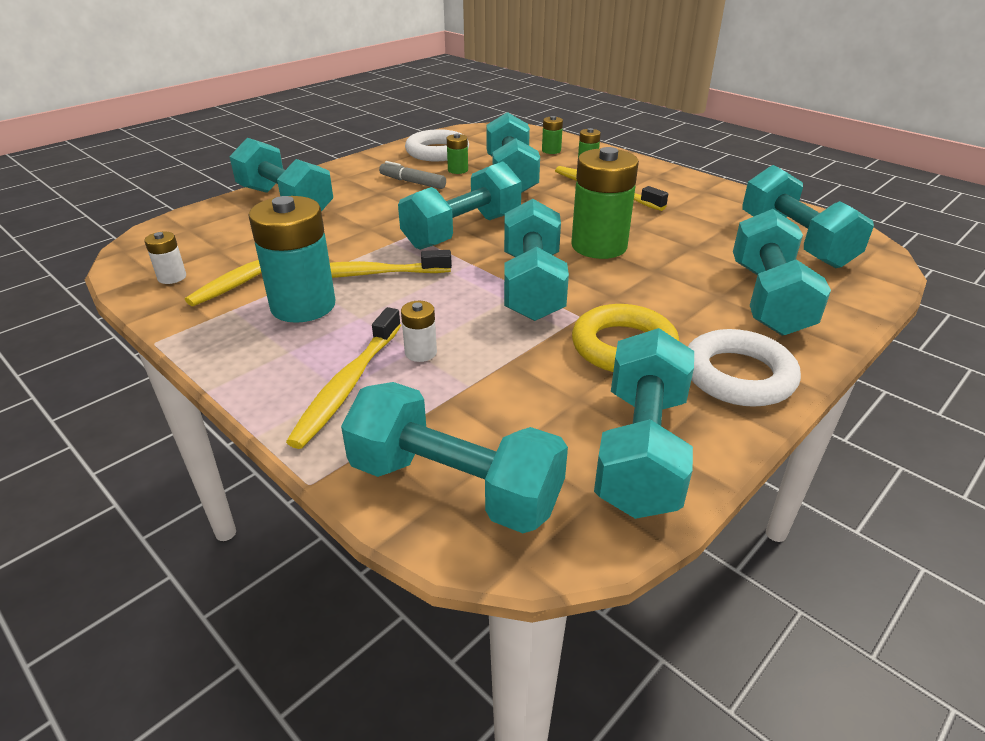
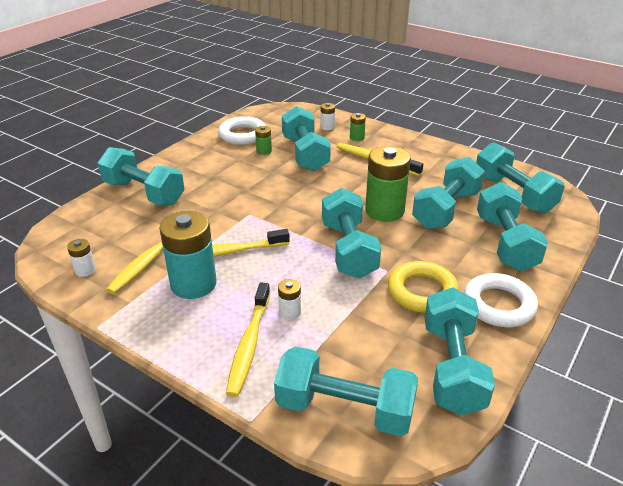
camera: 10 degrees left, 0 degrees up
(412, 182) = (234, 166): grey marker -> none
(462, 231) = (285, 207): turquoise dumbbell -> turquoise dumbbell (446, 209)
(551, 151) = (327, 127): green battery -> white battery

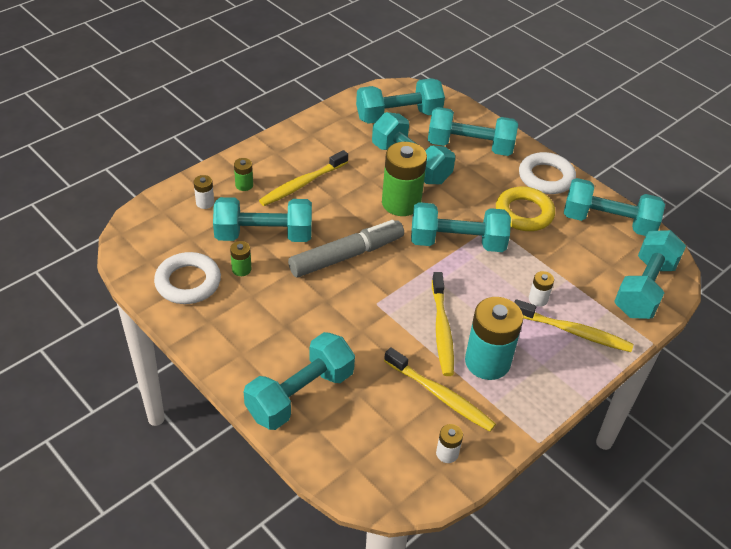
camera: 80 degrees left, 10 degrees up
(300, 192) = (346, 256): none -> grey marker

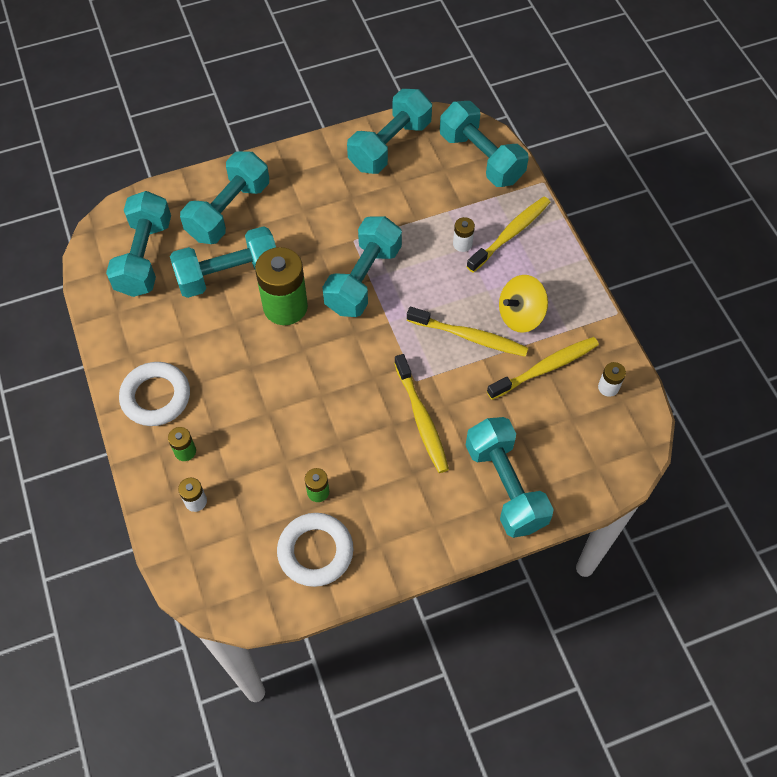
camera: 65 degrees left, 15 degrees up
(264, 235) = (276, 454): turquoise dumbbell -> none
(302, 184) = (212, 391): yellow toothbrush -> yellow toothbrush (421, 419)
(346, 256) = (340, 385): grey marker -> none
(487, 362) = (520, 315): turquoise battery -> yellow spinning top
(524, 213) = (348, 206): yellow ring -> none
(546, 177) = (306, 166): white ring -> white ring (156, 397)

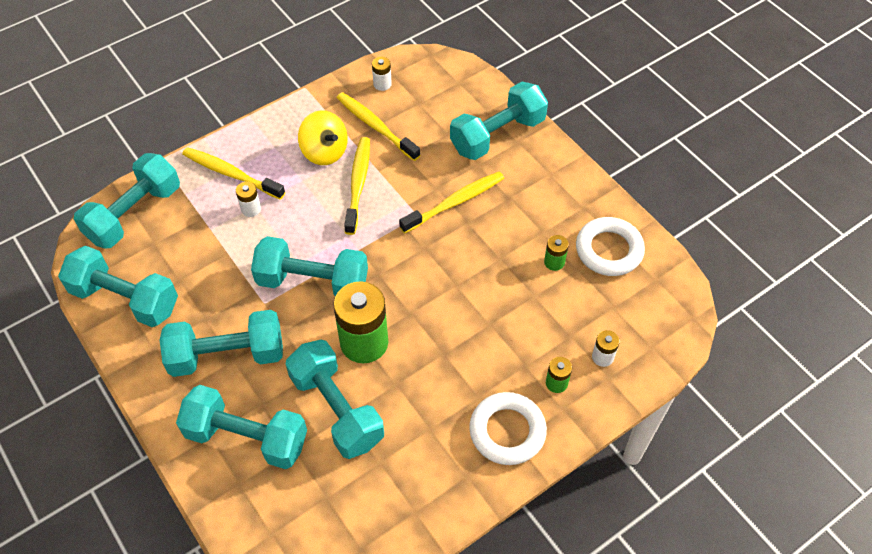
camera: 105 degrees left, 5 degrees down
(144, 257) = (332, 509): turquoise dumbbell -> turquoise dumbbell (227, 355)

